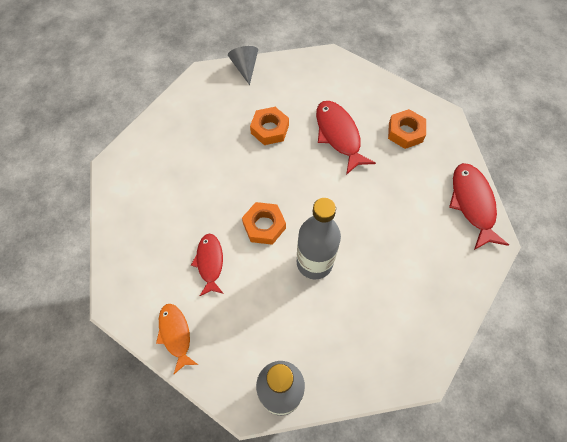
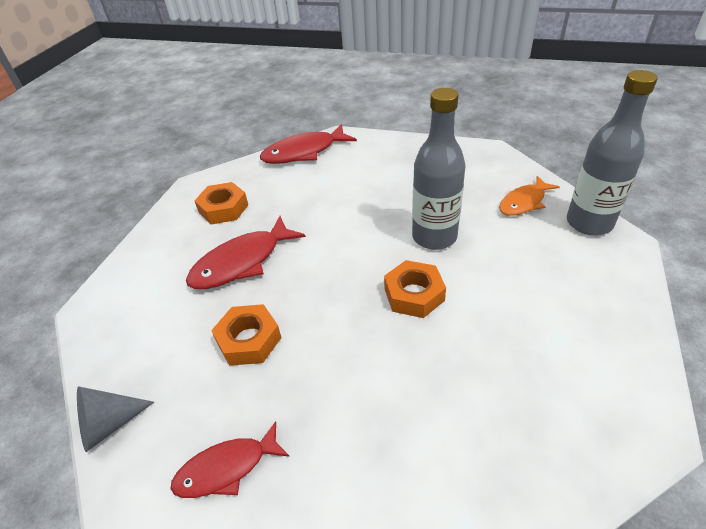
camera: 105 degrees left, 20 degrees down
(175, 334) = (619, 332): orange fish -> orange fish (524, 202)
(210, 263) = (502, 333): red fish -> red fish (227, 468)

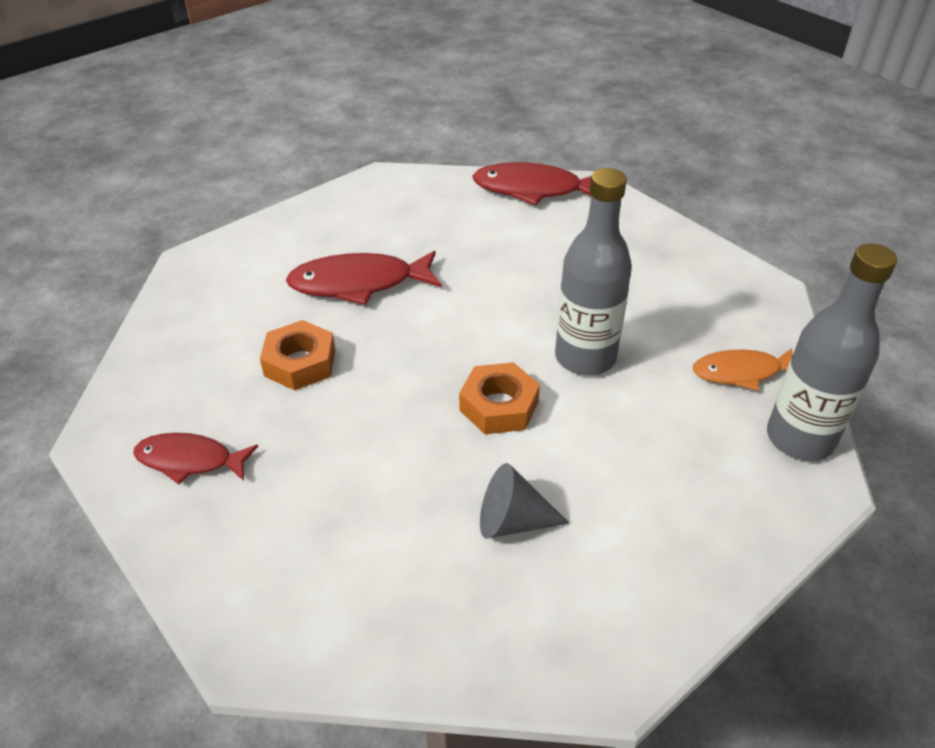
camera: 30 degrees right, 0 degrees up
(109, 425) = (132, 371): grey cone -> grey cone (512, 521)
(223, 209) = (390, 217): orange nut -> none

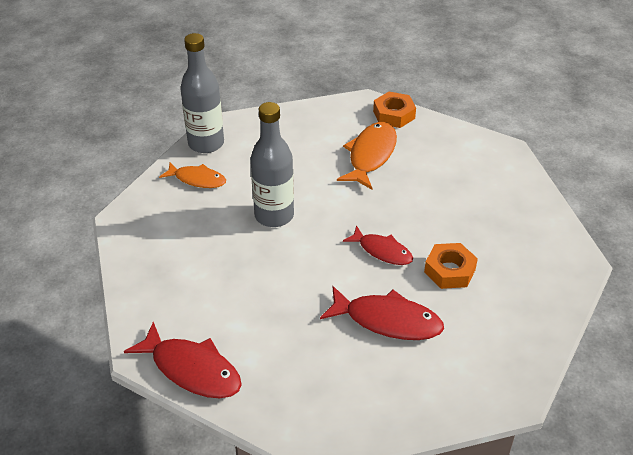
camera: 155 degrees left, 0 degrees up
(190, 460) = (527, 232): red fish -> red fish (382, 251)
(499, 406) = (343, 206): orange nut -> orange nut (394, 115)
(512, 521) = (370, 155): grey cone -> orange fish

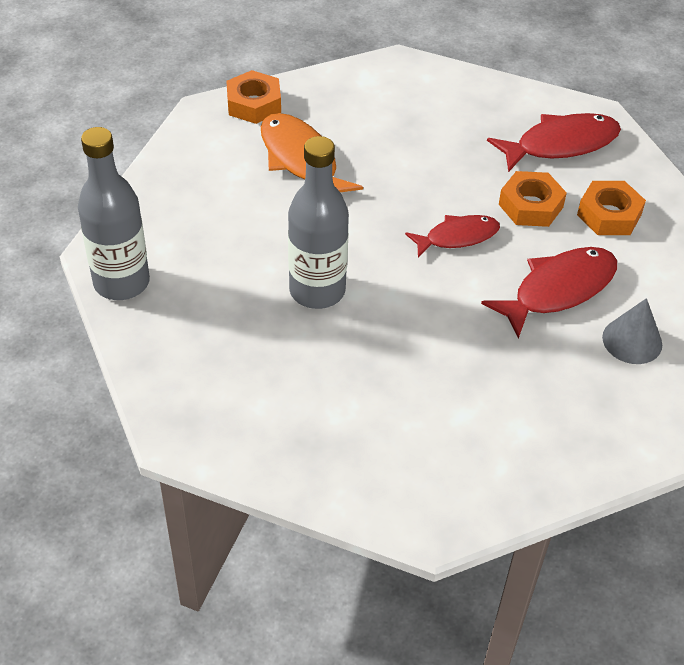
camera: 55 degrees left, 5 degrees up
(192, 369) = (495, 489): red fish -> red fish (560, 144)
(197, 179) = (181, 325): orange fish -> none
(380, 380) = (632, 340): none -> grey cone
(487, 313) = (609, 215): none -> orange nut

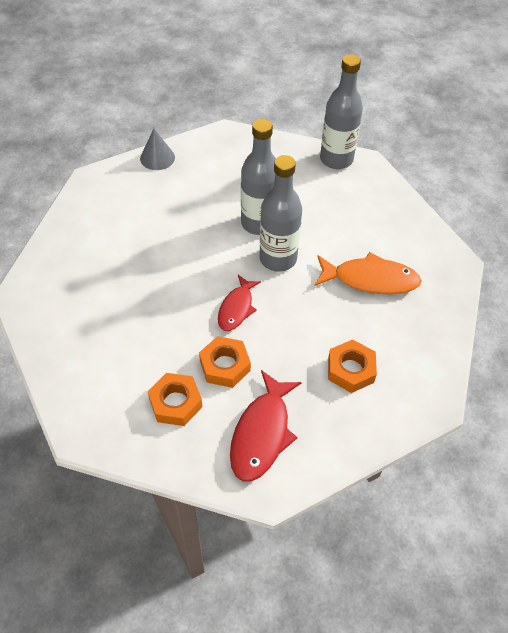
camera: 130 degrees right, 5 degrees up
(254, 104) = (446, 289): orange nut -> orange nut (350, 370)
(353, 244) = (278, 259): none -> grey bottle
(558, 290) = (151, 324): red fish -> none
(632, 340) = (84, 328): grey cone -> grey cone (157, 158)

